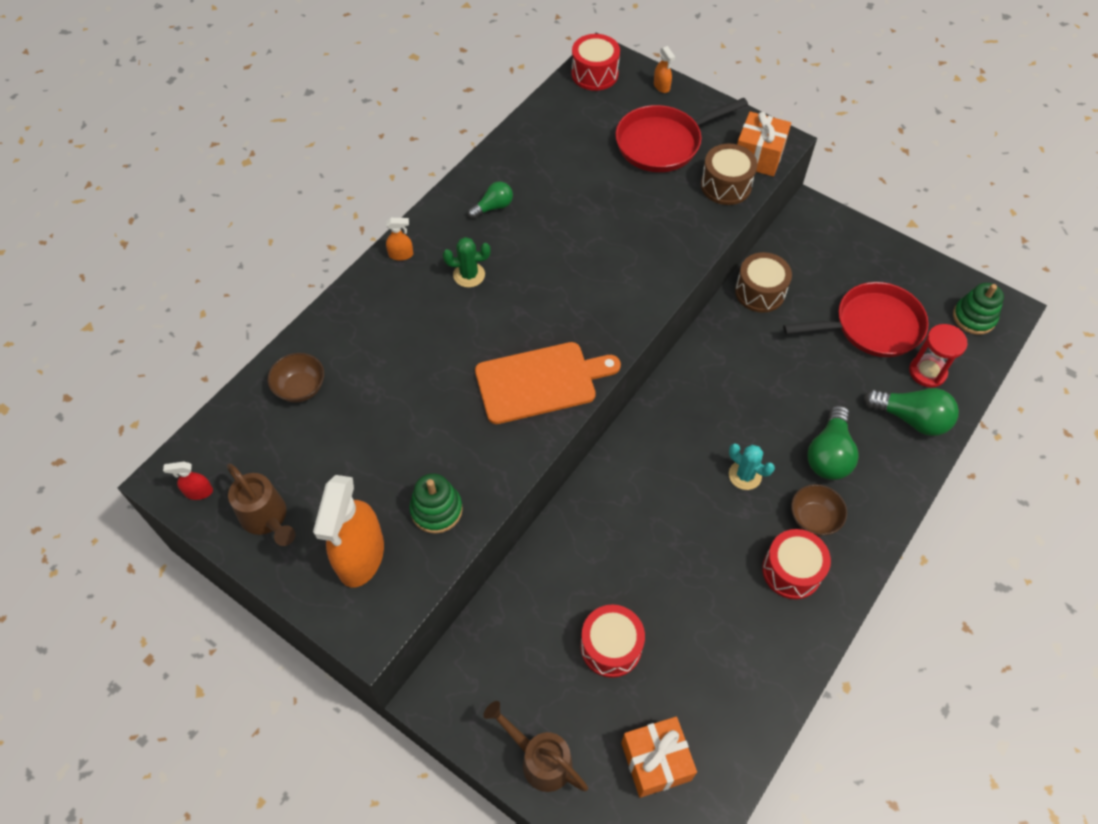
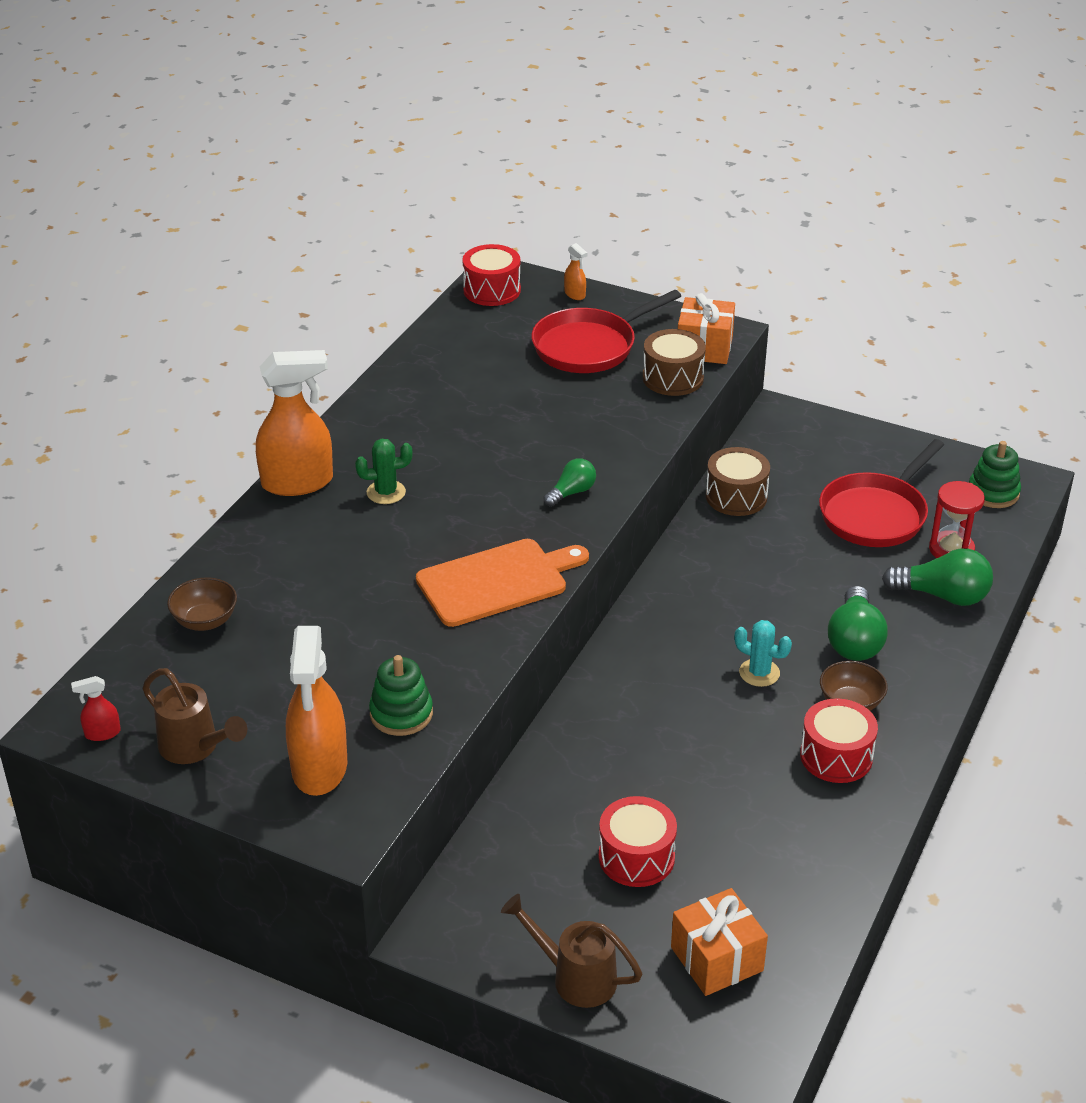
camera: 10 degrees left, 20 degrees down
(401, 255) = (298, 482): orange spray bottle -> orange spray bottle, size x2.36
(493, 207) = (400, 426): green light bulb -> green light bulb (571, 492)
(872, 326) = (876, 514): red pan -> red pan turned 150 degrees clockwise

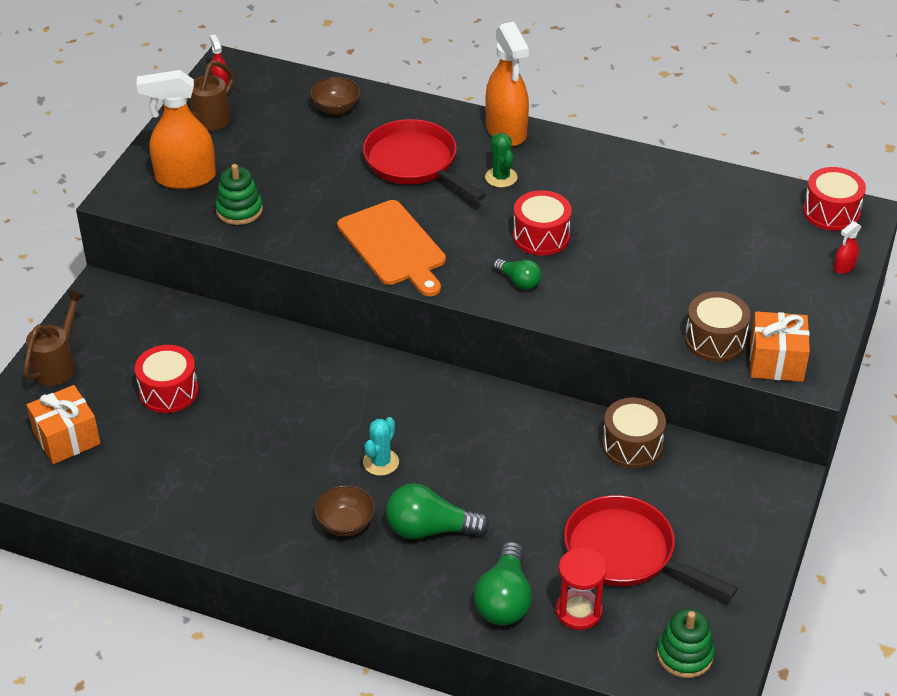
camera: 85 degrees right, 5 degrees up
(575, 294) = (844, 267): orange spray bottle -> red spray bottle
(589, 346) = (753, 281): red pan -> red pan (414, 163)
(836, 756) = (279, 512): red drum -> red drum (541, 236)

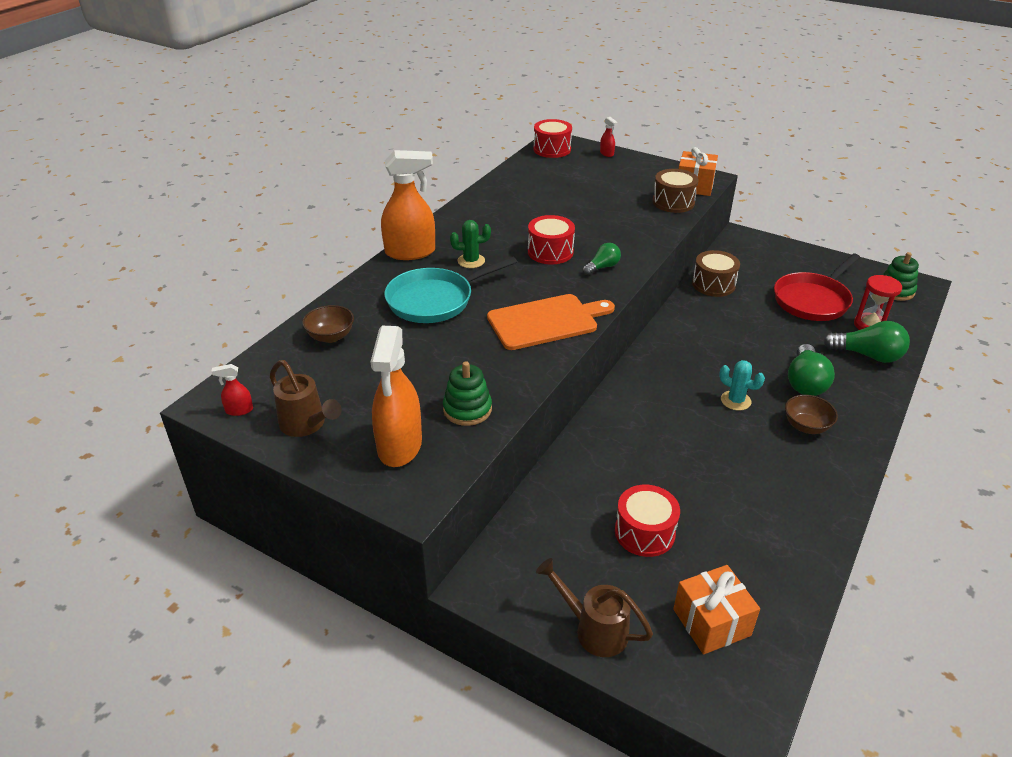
camera: 80 degrees left, 5 degrees down
(414, 163) = (435, 300): red pan -> turquoise pan

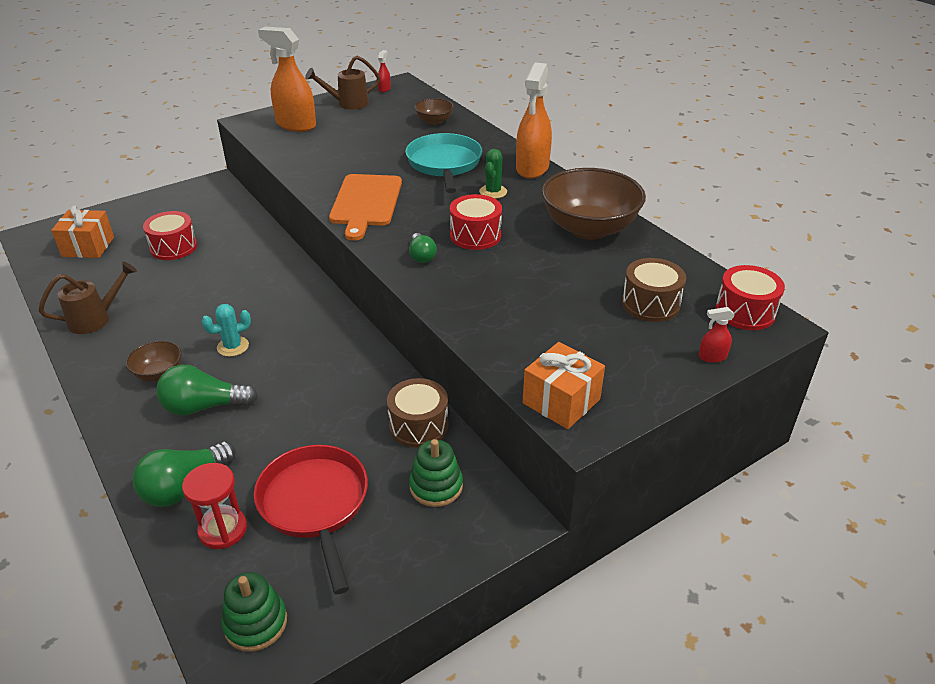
camera: 115 degrees right, 0 degrees up
(467, 409) = (301, 150): green stacking toy -> green stacking toy (436, 486)
(497, 209) = (589, 228): none -> brown bowl
(594, 629) = (140, 208): brown watering can -> brown watering can (95, 319)
(673, 202) = (525, 360): brown drum -> brown drum (650, 304)
(805, 382) = (204, 407): green light bulb -> green light bulb turned 45 degrees counterclockwise

